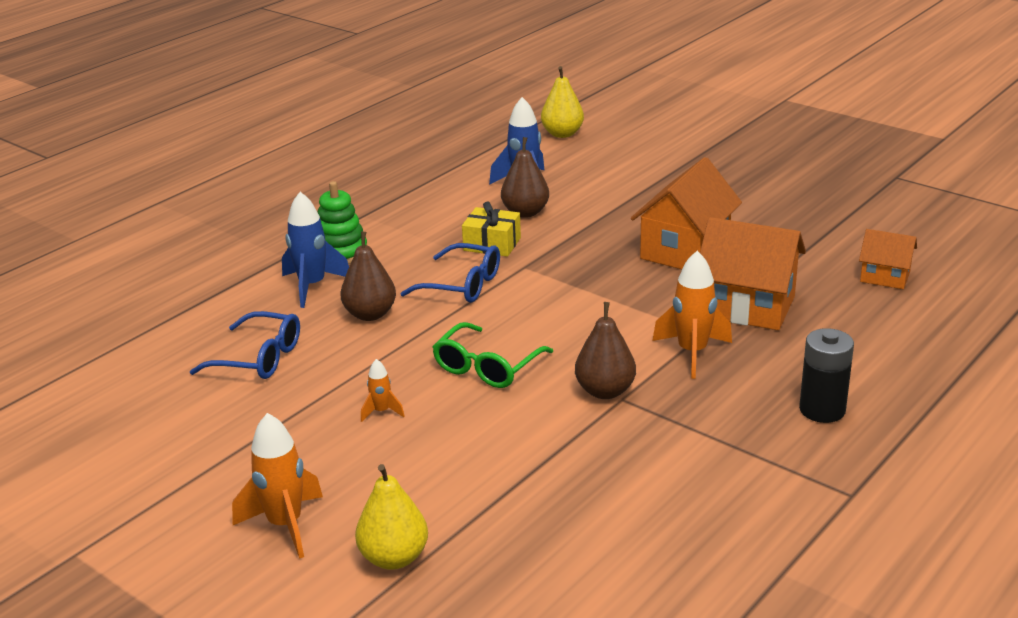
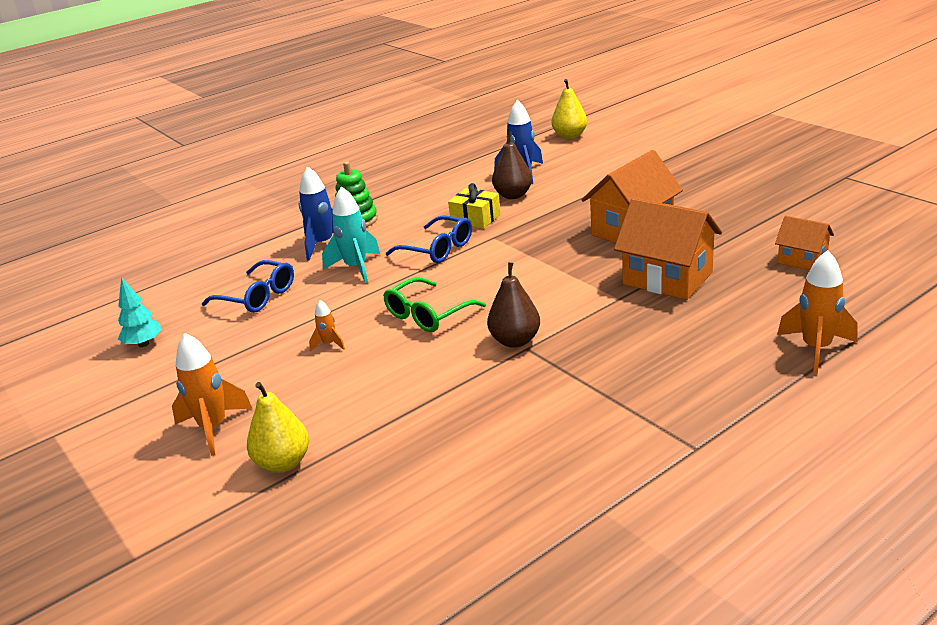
camera: 15 degrees right, 0 degrees up
(136, 429) = (143, 344): none -> turquoise tree
(370, 314) = (356, 268): brown pear -> turquoise rocket
(692, 353) = (603, 314): orange rocket -> orange rocket (816, 349)
(822, 410) = (698, 370): black battery -> none

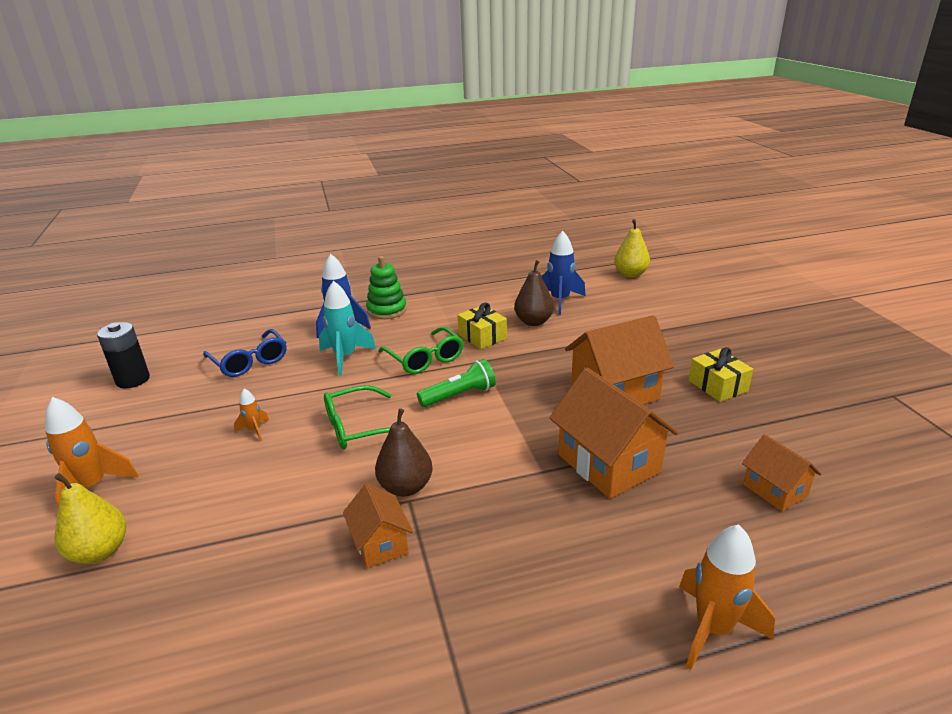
camera: 20 degrees right, 0 degrees up
(143, 344) = (133, 380): turquoise tree -> black battery
(437, 249) = (425, 359): blue glasses -> green glasses
(498, 267) = (459, 395): none -> green flashlight
(531, 380) = (380, 543): none -> orange house
(711, 204) = (718, 386): none -> yellow gift

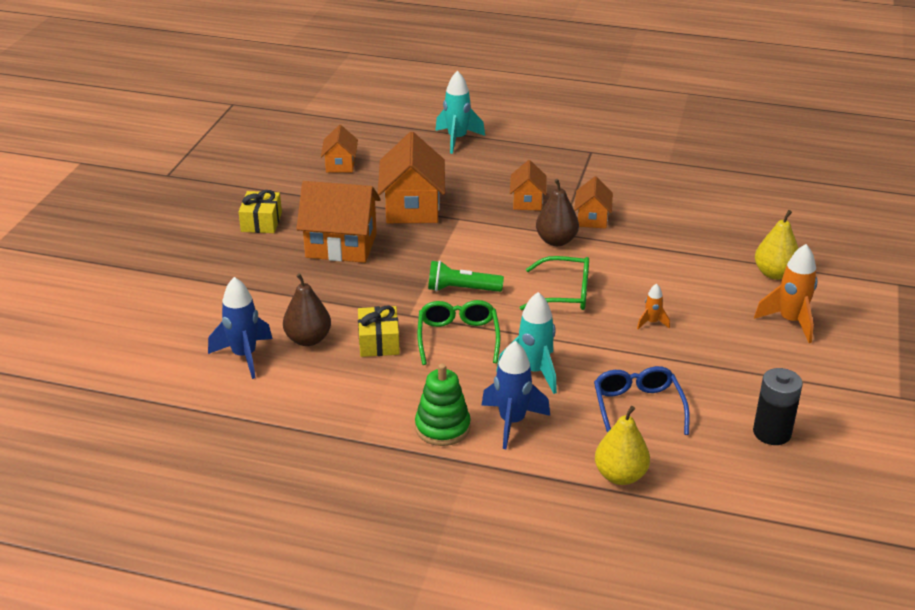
camera: 150 degrees left, 5 degrees up
(486, 536) = (527, 201): none -> orange house
(630, 274) = (111, 362): yellow pear -> yellow pear (620, 476)
(713, 629) = (457, 139): orange rocket -> turquoise rocket

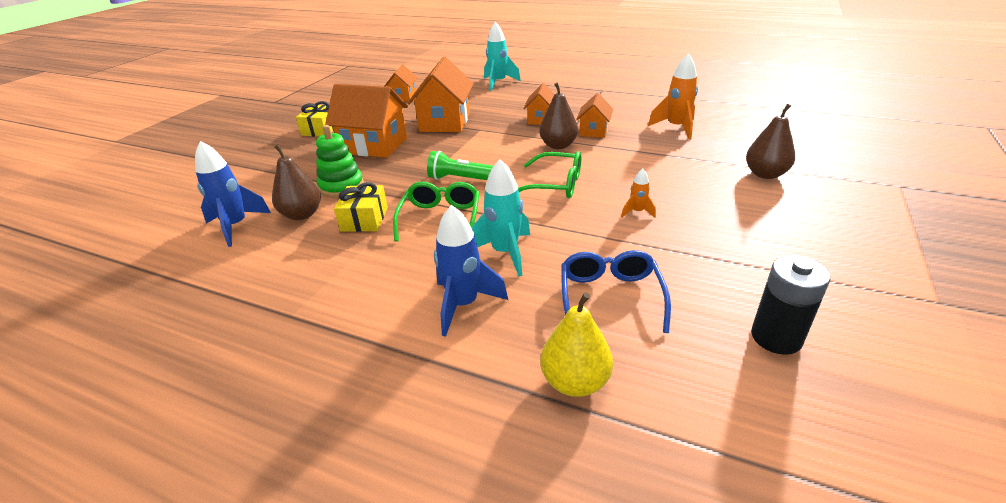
camera: 10 degrees right, 0 degrees up
(442, 427) = (385, 306): green stacking toy -> green stacking toy (341, 186)
(774, 274) = (765, 174): yellow pear -> brown pear
(790, 322) = (786, 216): orange rocket -> orange rocket (676, 128)

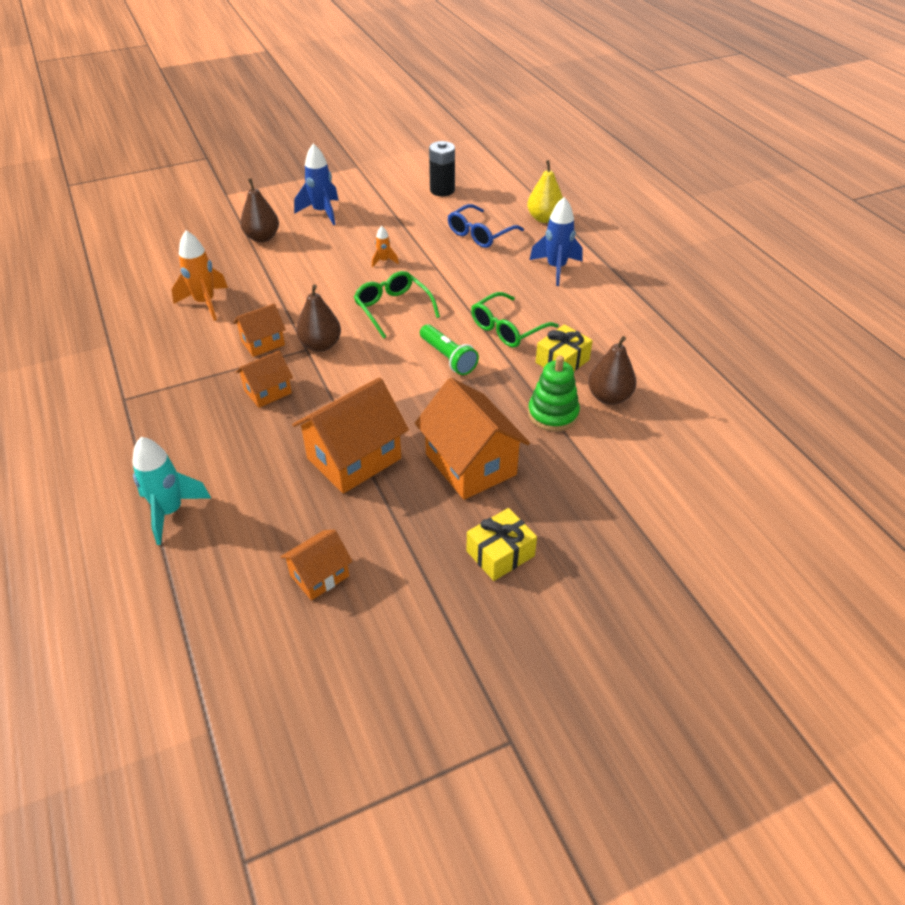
camera: 140 degrees left, 10 degrees up
(236, 226) = (672, 417): blue rocket -> blue rocket (322, 212)
(505, 253) = (498, 282): turquoise rocket -> none

